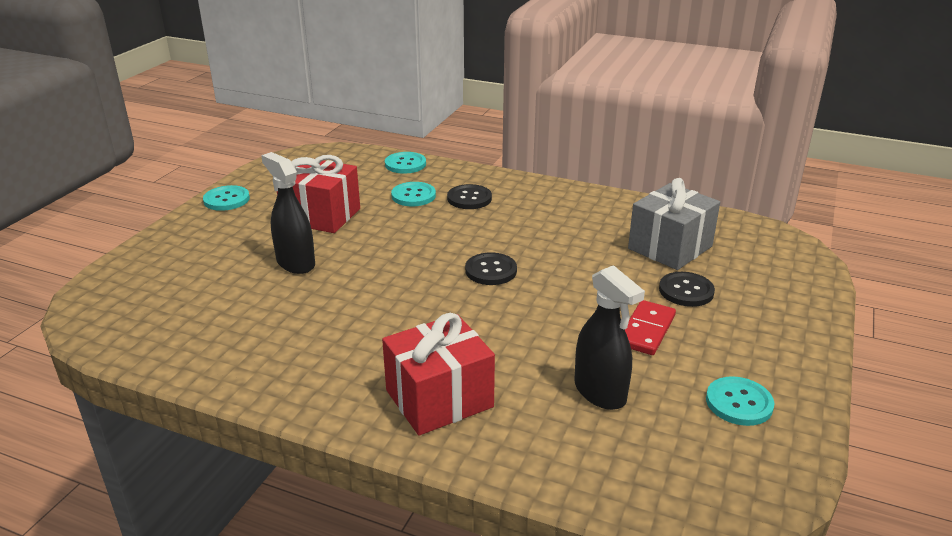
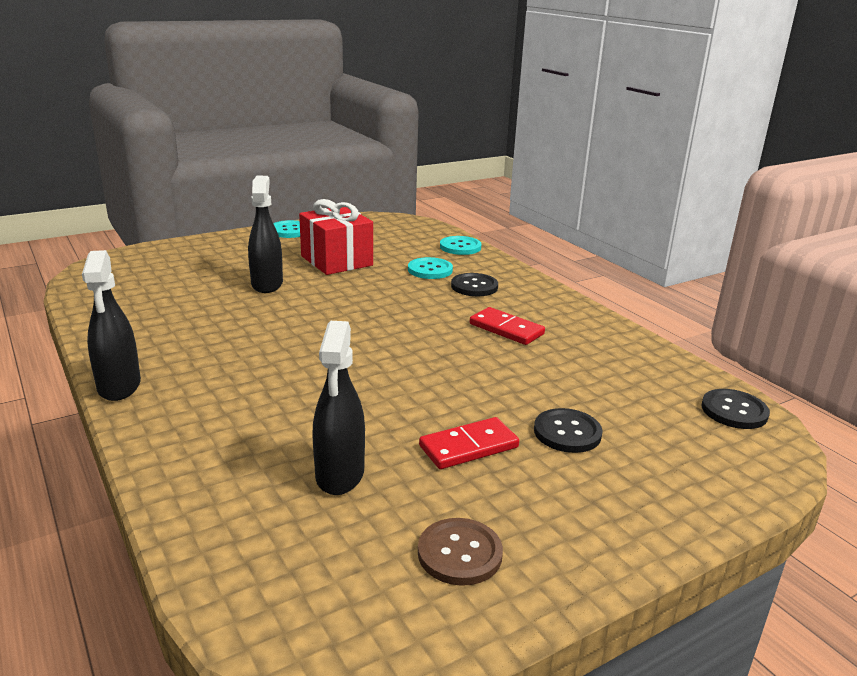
camera: 35 degrees right, 5 degrees down
(324, 414) = (119, 386): none -> black spray bottle
(439, 398) = (208, 414): red gift -> none
(491, 270) = (404, 343): black button -> black button (734, 411)
(543, 227) = (506, 329): none -> red domino
(670, 247) = (611, 390): grey gift -> none
(739, 403) = (459, 553): turquoise button -> brown button

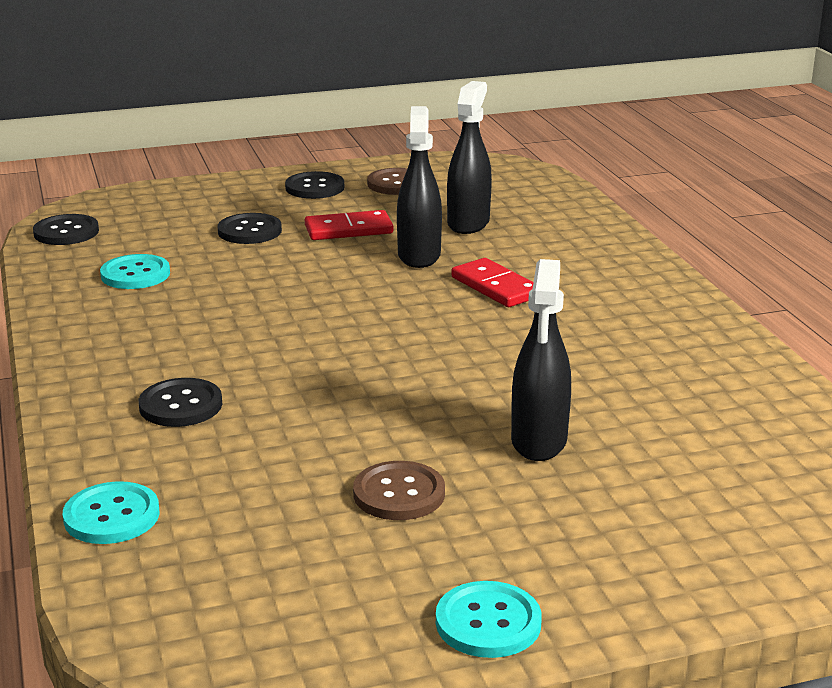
camera: 165 degrees left, 0 degrees up
(119, 386) = (697, 302): black spray bottle -> black spray bottle (419, 255)
(336, 261) = (399, 494): red gift -> brown button
(430, 270) = (228, 451): turquoise button -> turquoise button (135, 274)
(506, 329) = (204, 329): red domino -> red domino (496, 287)
(562, 527) = (314, 188): none -> black button

